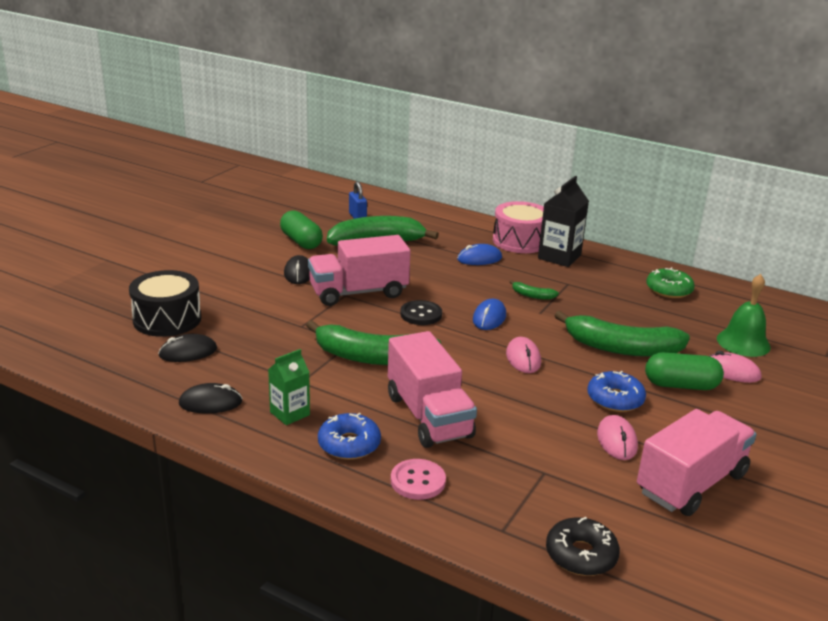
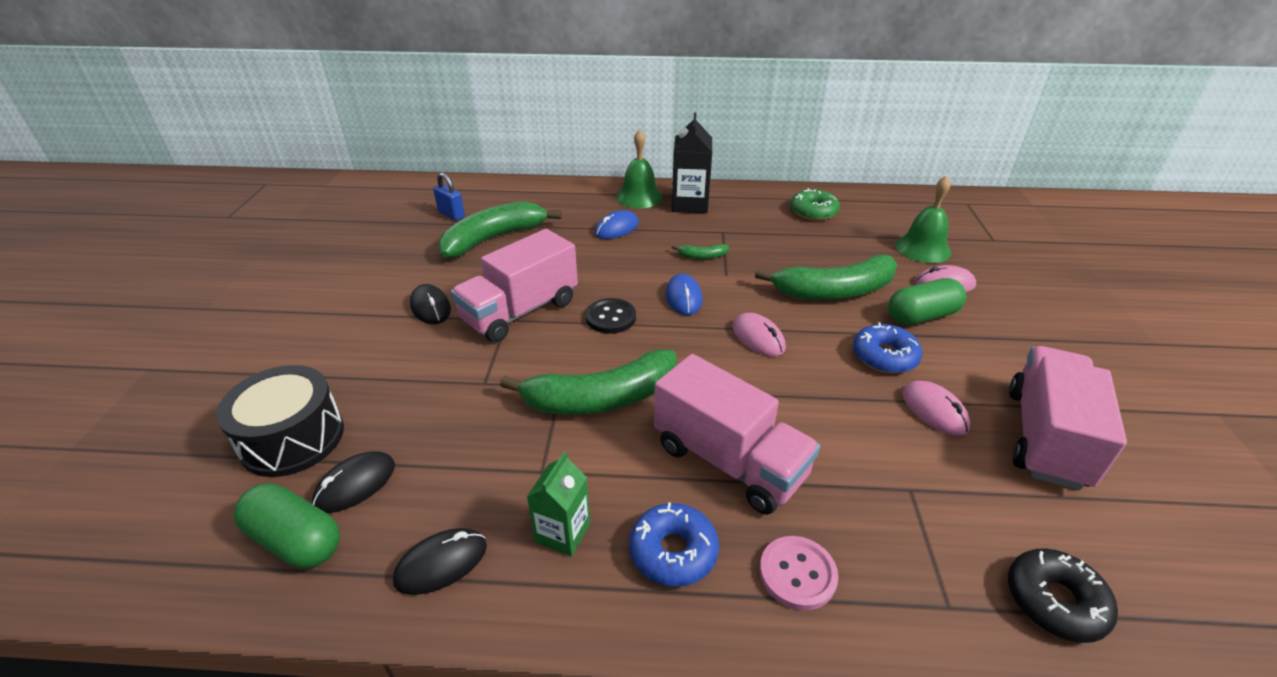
camera: 25 degrees left, 10 degrees up
(301, 242) = (406, 263): green capsule -> green capsule (295, 540)
(520, 241) = (639, 197): pink drum -> green bell

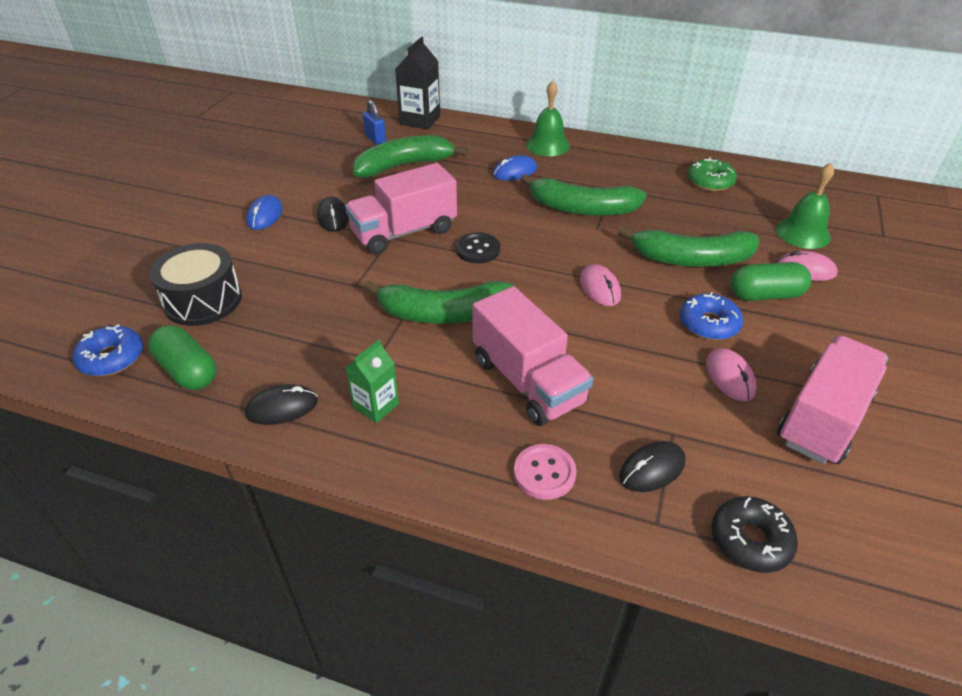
camera: 15 degrees right, 5 degrees up
(355, 484) = (238, 341): black mouse -> black mouse (652, 469)
(673, 551) = (454, 436): blue donut -> blue donut (112, 358)
(683, 297) = (548, 243): blue mouse -> blue mouse (265, 215)
(690, 204) = (592, 158): black carton -> black carton (420, 120)
(702, 256) = (582, 208): green banana -> green banana, size x2.36

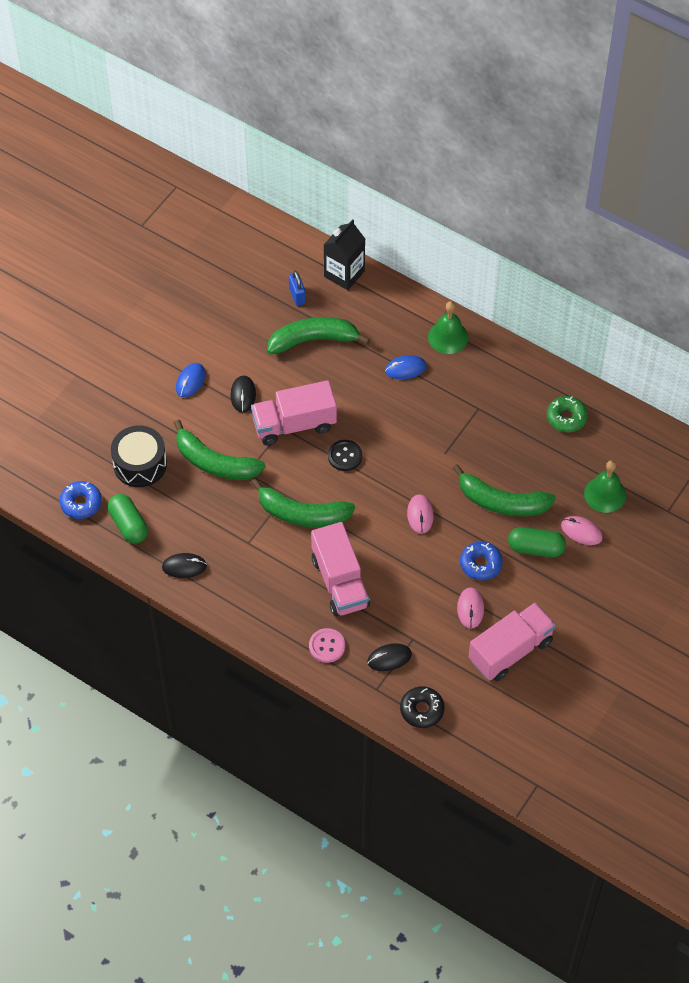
camera: 15 degrees right, 15 degrees up
(376, 406) = (241, 578): green carton -> none
(582, 208) = (443, 427): green banana -> green banana (215, 463)

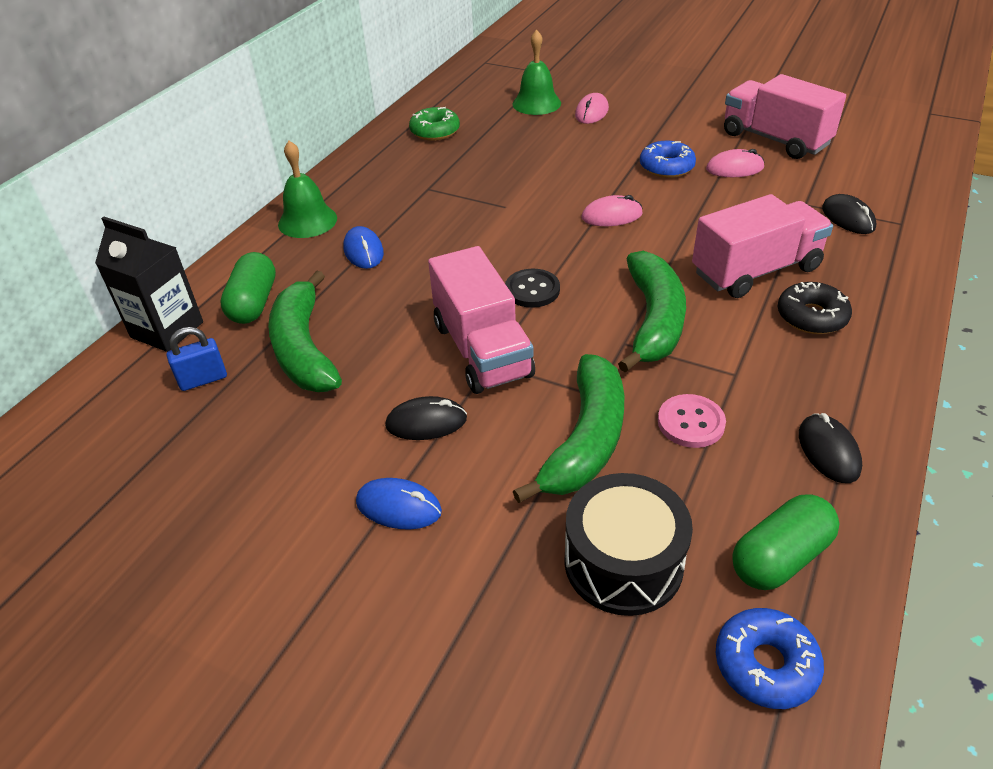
camera: 95 degrees left, 15 degrees down
(327, 646) = (869, 271): pink button -> pink button (691, 423)
(422, 710) = (902, 188): black donut -> black donut (811, 317)
(501, 502) = (569, 161): green banana -> none
(536, 548) = (626, 135): green capsule -> green capsule (253, 303)

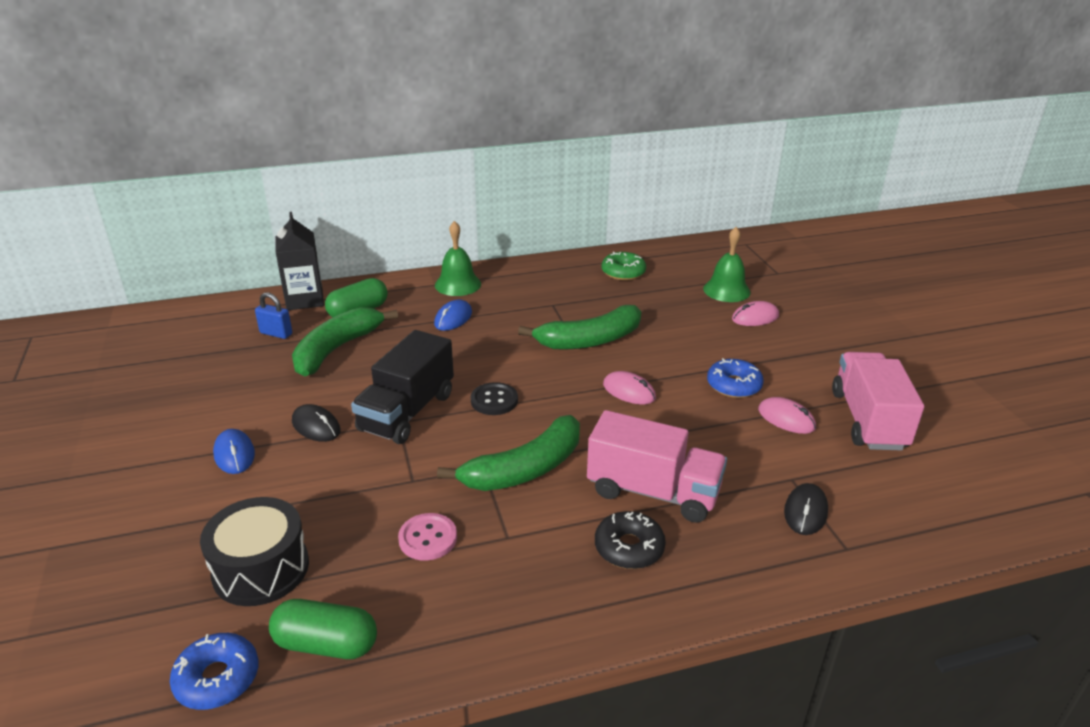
camera: 45 degrees right, 10 degrees down
(482, 350) = (407, 412): pink truck -> black truck
(586, 440) = (361, 498): green banana -> green banana (589, 340)
(828, 451) = (467, 625): black mouse -> none

